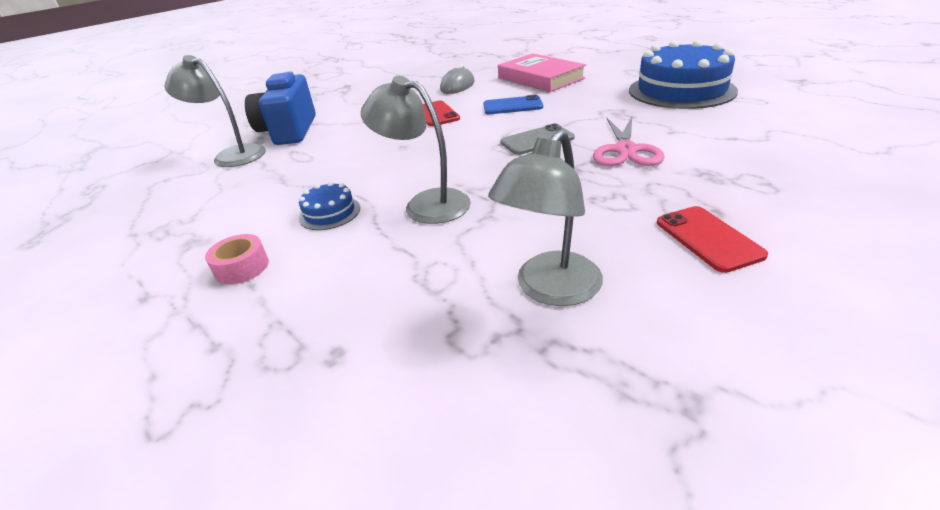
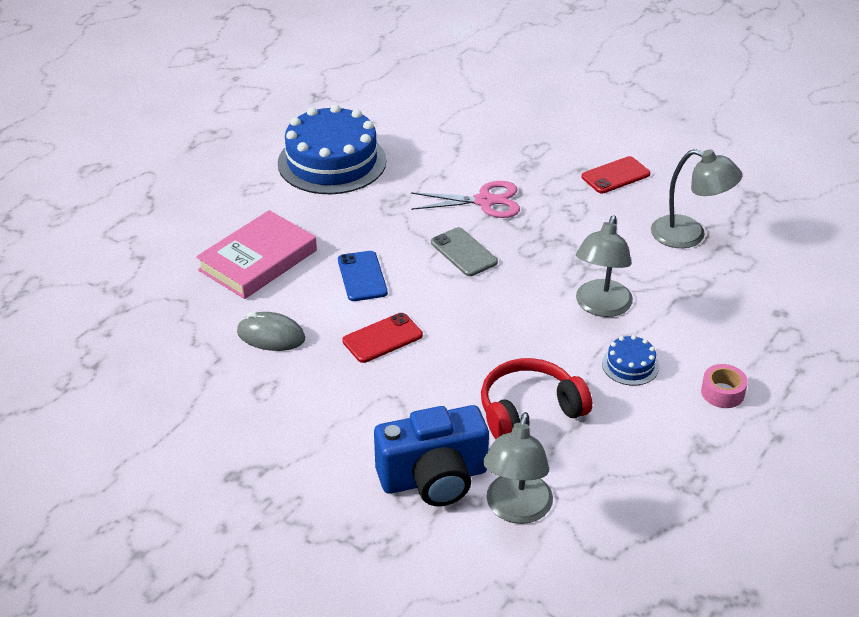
camera: 105 degrees left, 5 degrees up
(317, 162) = (529, 411): none -> red headphones

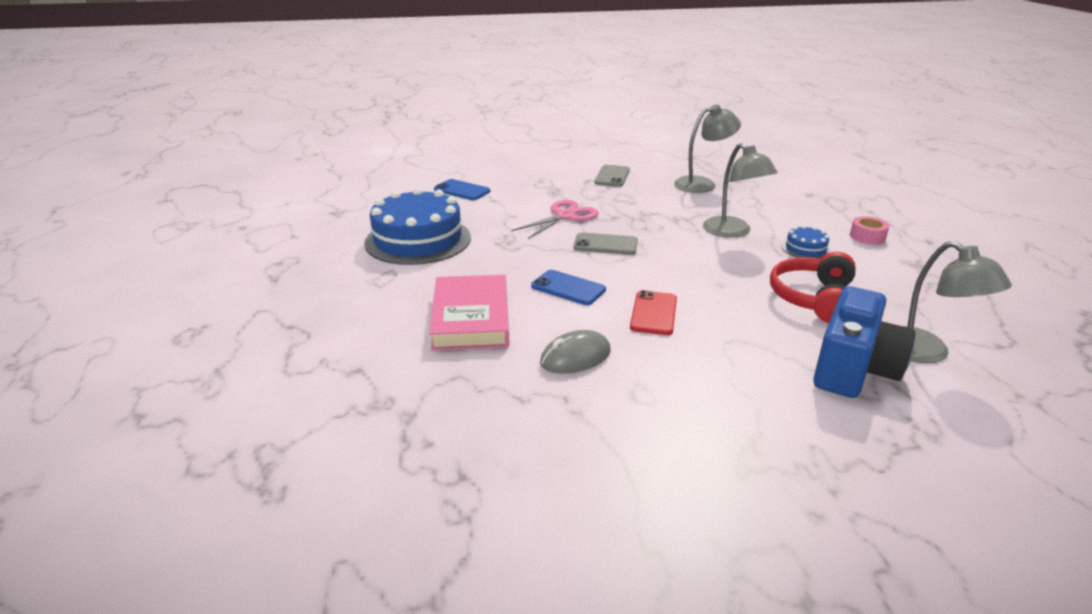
camera: 45 degrees left, 10 degrees down
(449, 121) = (462, 190): none -> blue phone
(615, 175) = (612, 176): red phone -> grey phone

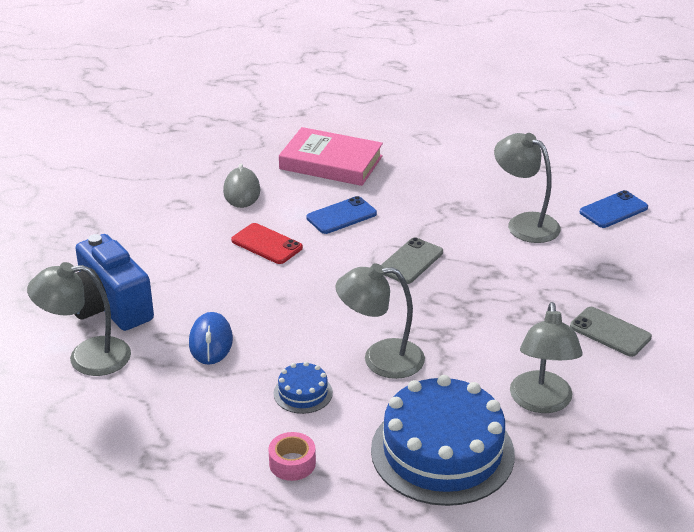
camera: 115 degrees right, 5 degrees up
(418, 240) = (492, 163): blue cake -> blue cake (442, 452)
(508, 214) = (524, 223): none -> grey lamp
(565, 216) = (498, 257): pink scissors -> none
(814, 299) = (211, 342): red headphones -> blue mouse

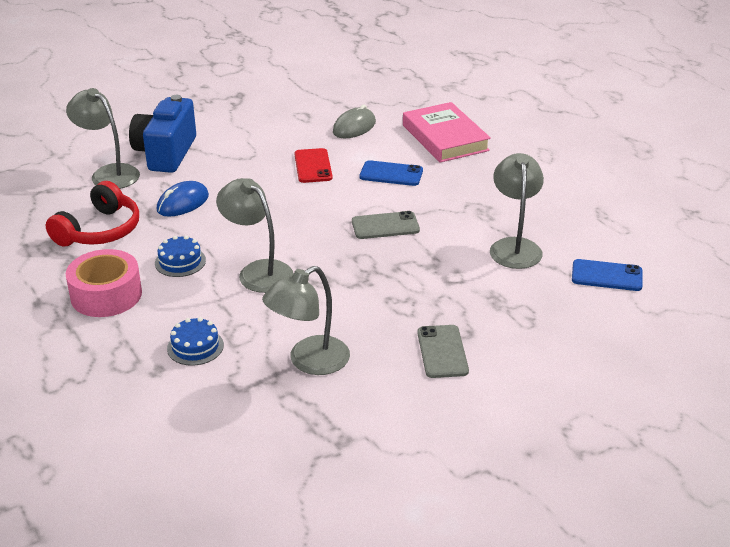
camera: 45 degrees right, 0 degrees up
(178, 413) = (99, 230): none -> red headphones
(292, 463) = (106, 295): pink tape -> pink tape, size x1.80
(442, 452) = (195, 347): blue cake -> blue cake, size x0.44

